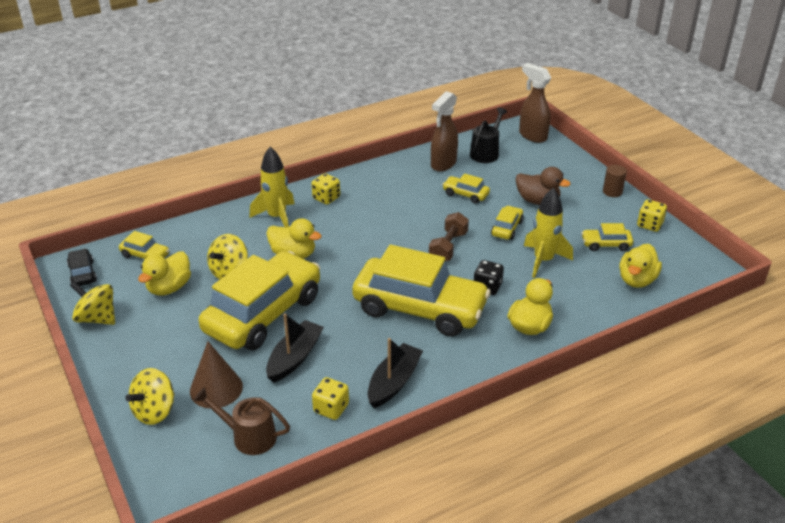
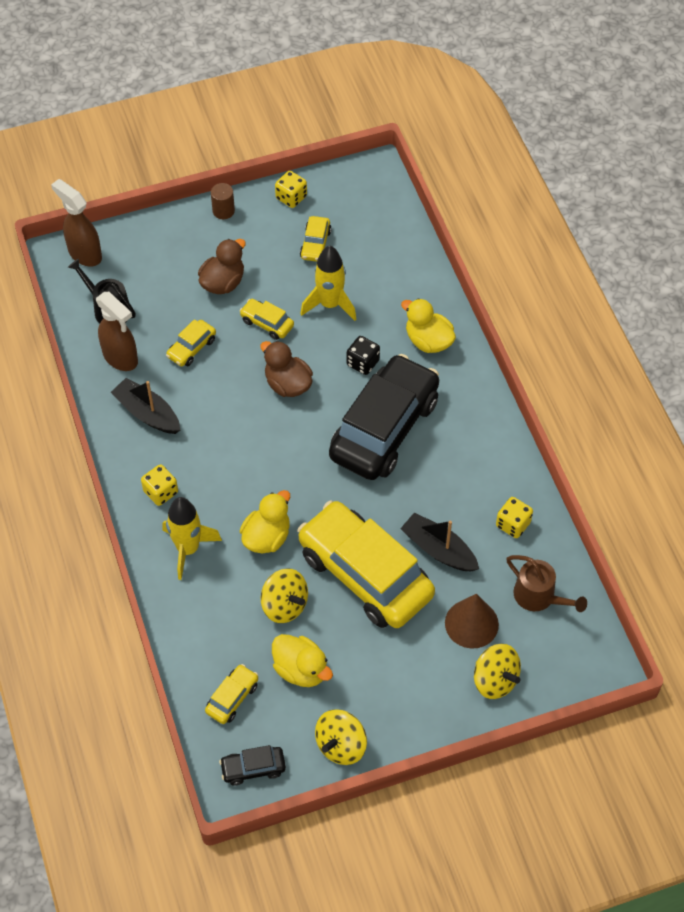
camera: 80 degrees left, 20 degrees up
(248, 436) = (539, 597): brown watering can -> brown watering can turned 75 degrees counterclockwise
(394, 382) = (486, 467): black boat -> black boat (147, 413)
(420, 308) = (384, 428): yellow car -> black car
(448, 247) = (287, 384): brown dumbbell -> brown duck
(532, 136) = (84, 254): brown spray bottle -> brown spray bottle turned 75 degrees clockwise
(636, 280) = (377, 236): yellow duck -> none

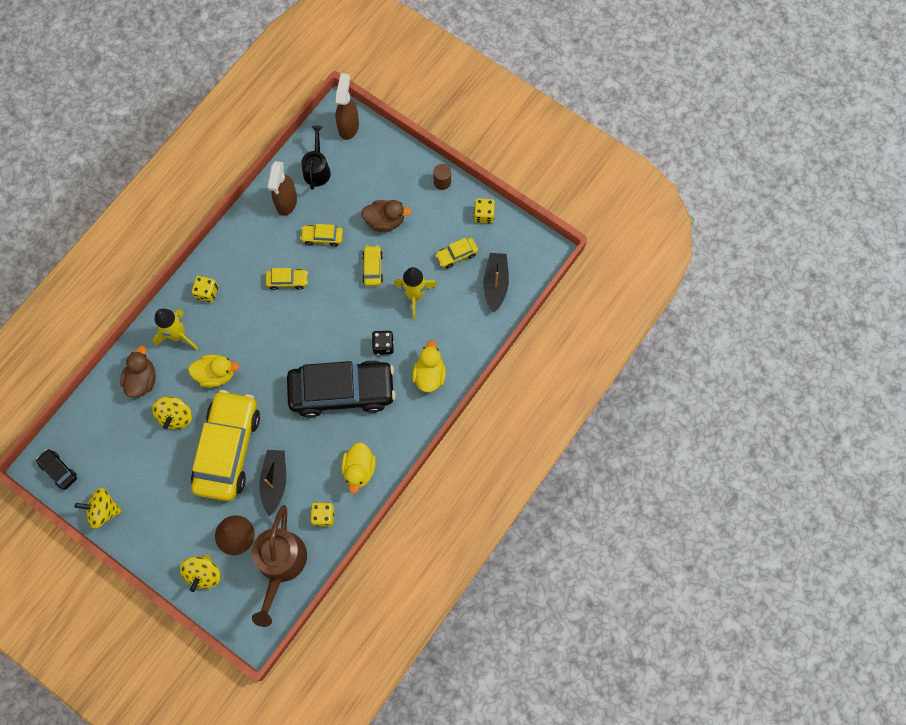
camera: 55 degrees right, 15 degrees up
(147, 413) = (257, 245): black boat -> black boat (495, 283)
(232, 698) = (96, 428): yellow car -> yellow car (287, 280)
(287, 384) = (335, 311): brown duck -> brown duck (142, 380)
(301, 670) = (139, 454): yellow duck -> yellow duck (359, 470)
(539, 597) = (280, 564): brown watering can -> brown watering can, size x1.65

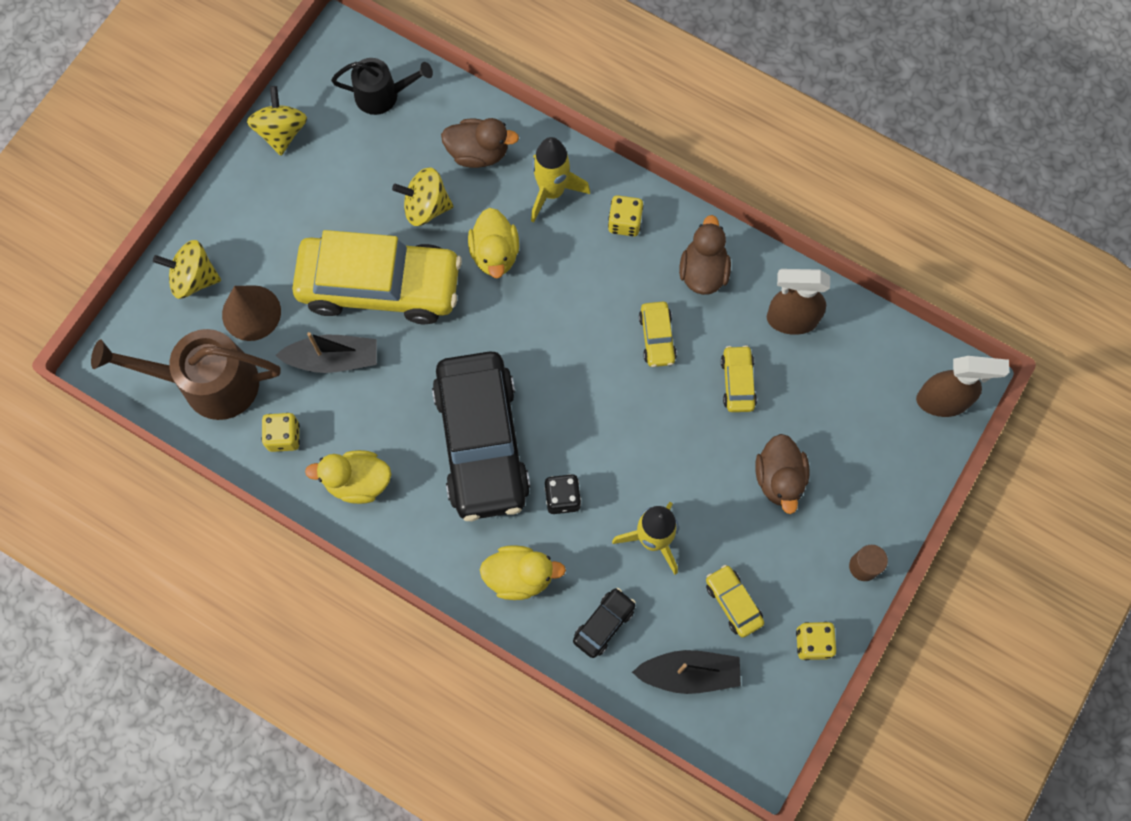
camera: 85 degrees right, 0 degrees up
(59, 470) = (337, 65): black car -> black car (604, 624)
(247, 249) = (703, 271): none -> brown duck
(317, 169) = (856, 360): black watering can -> black watering can (383, 95)
(372, 268) = (693, 467): yellow car -> none

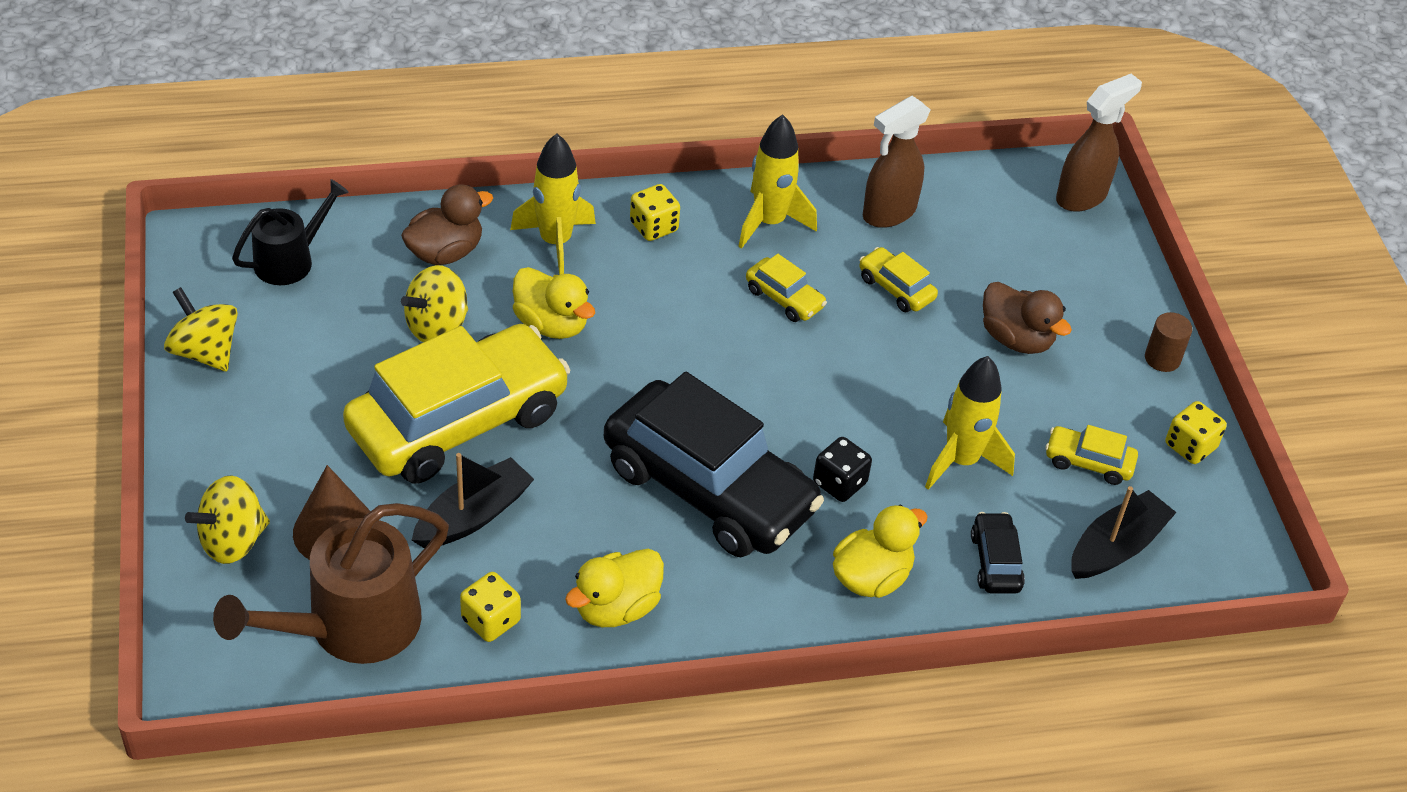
camera: 45 degrees left, 25 degrees down
(703, 271) = (769, 222): brown duck -> yellow rocket

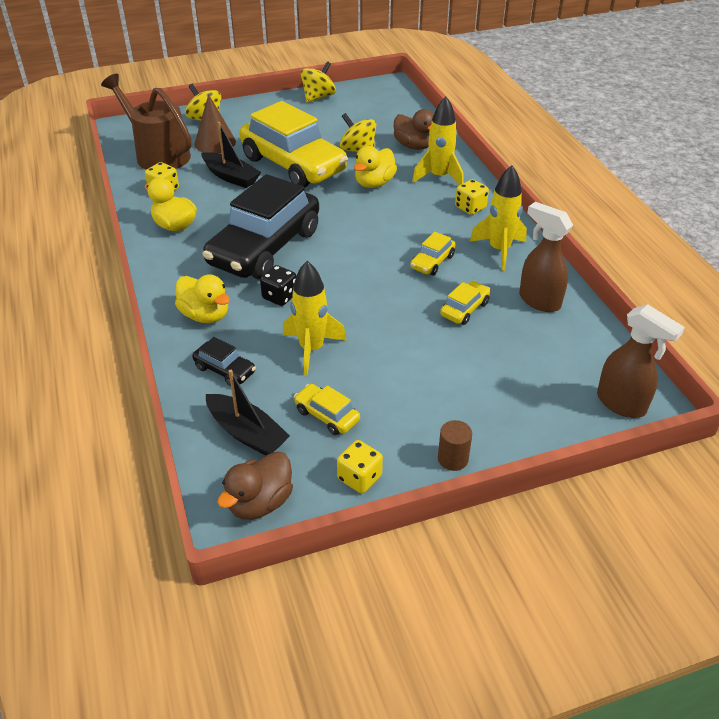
camera: 85 degrees right, 5 degrees down
(290, 260) = (387, 107): black watering can -> none
(995, 562) = (225, 370): black car -> black car turned 45 degrees clockwise
(1016, 339) = (440, 371): brown duck -> brown duck (260, 502)
(1088, 462) = (327, 415): yellow car -> yellow car turned 60 degrees counterclockwise

